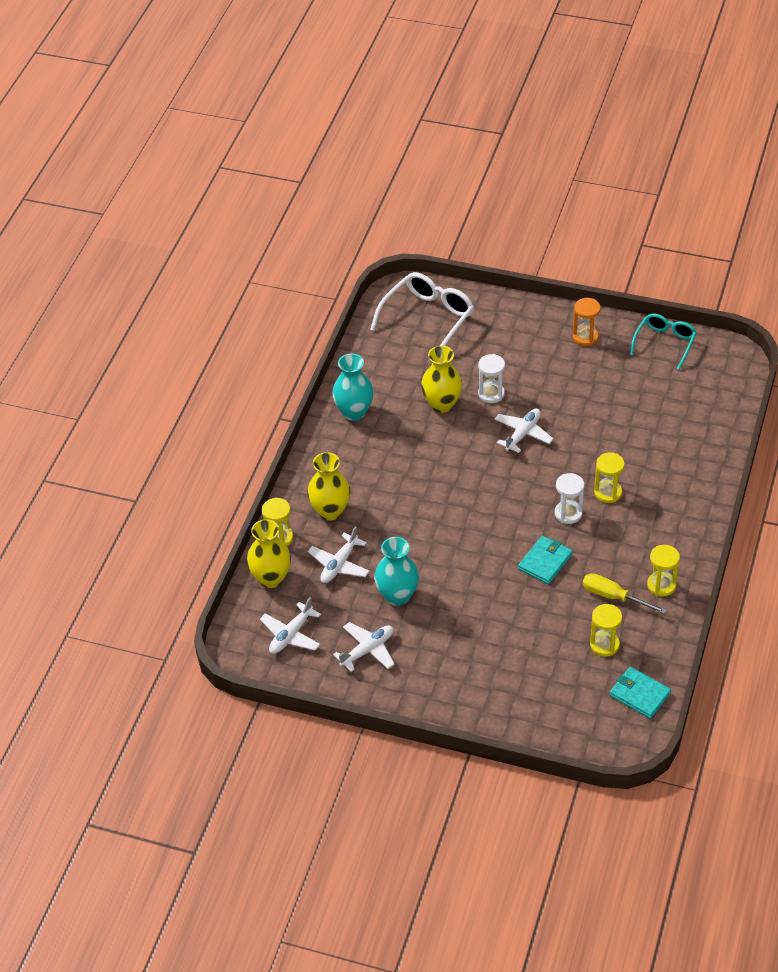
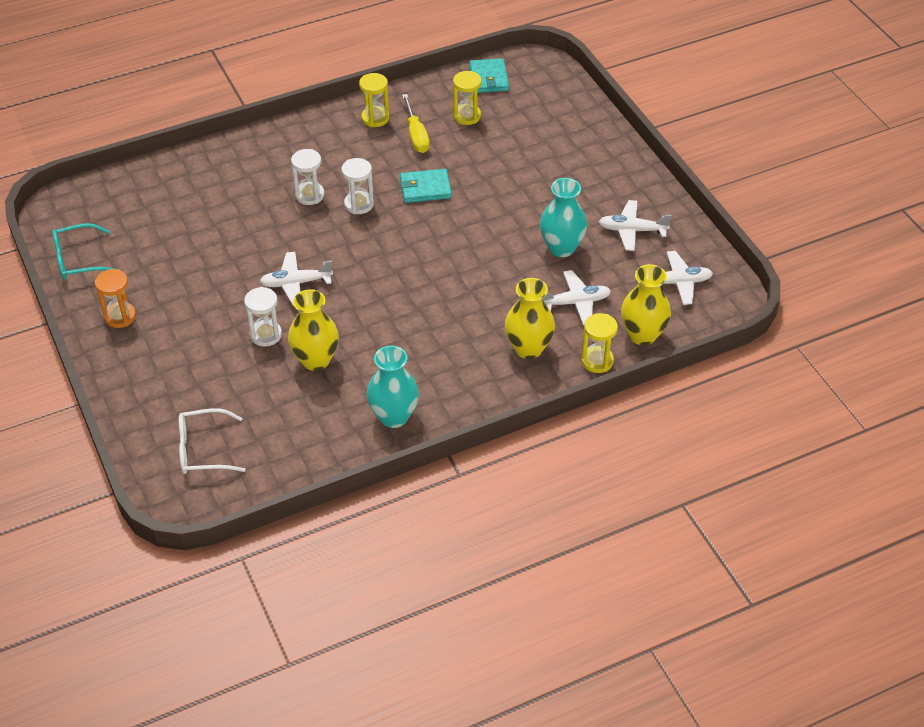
camera: 135 degrees left, 0 degrees up
(428, 318) = (203, 450): white glasses -> white glasses, size x0.65
(608, 493) = (309, 195): yellow hourglass -> white hourglass

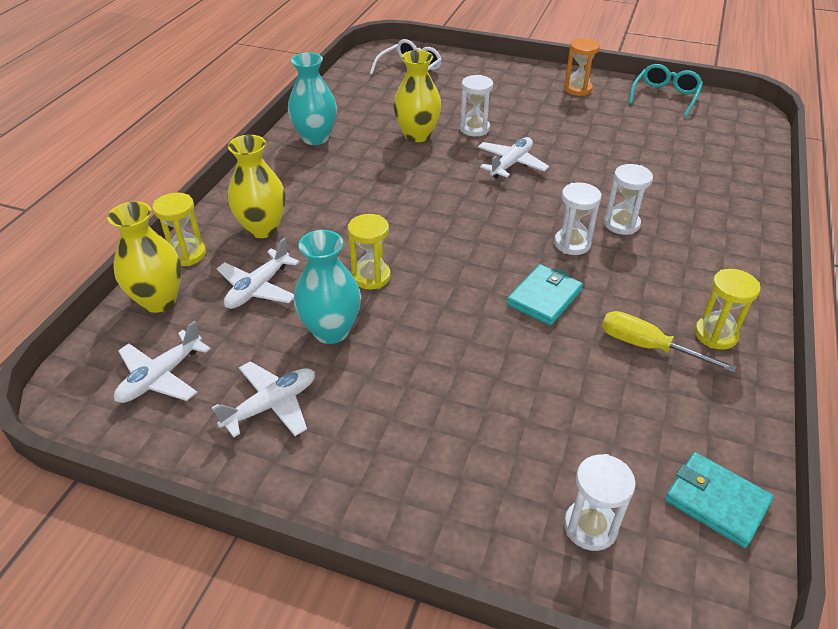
camera: 135 degrees right, 5 degrees down
(467, 116) = (644, 415): yellow hourglass -> yellow hourglass (371, 277)
(549, 103) = (590, 527): none -> white hourglass

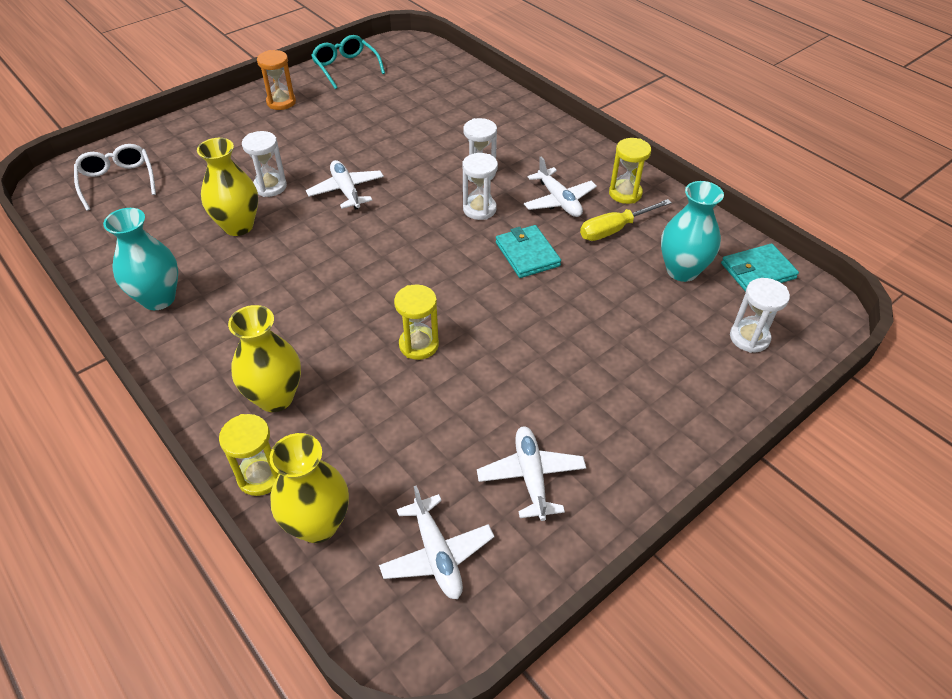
camera: 60 degrees left, 5 degrees up
(258, 288) = (367, 433): white plane -> white plane (559, 200)
(331, 331) = (468, 400): turquoise vase -> turquoise vase (682, 270)

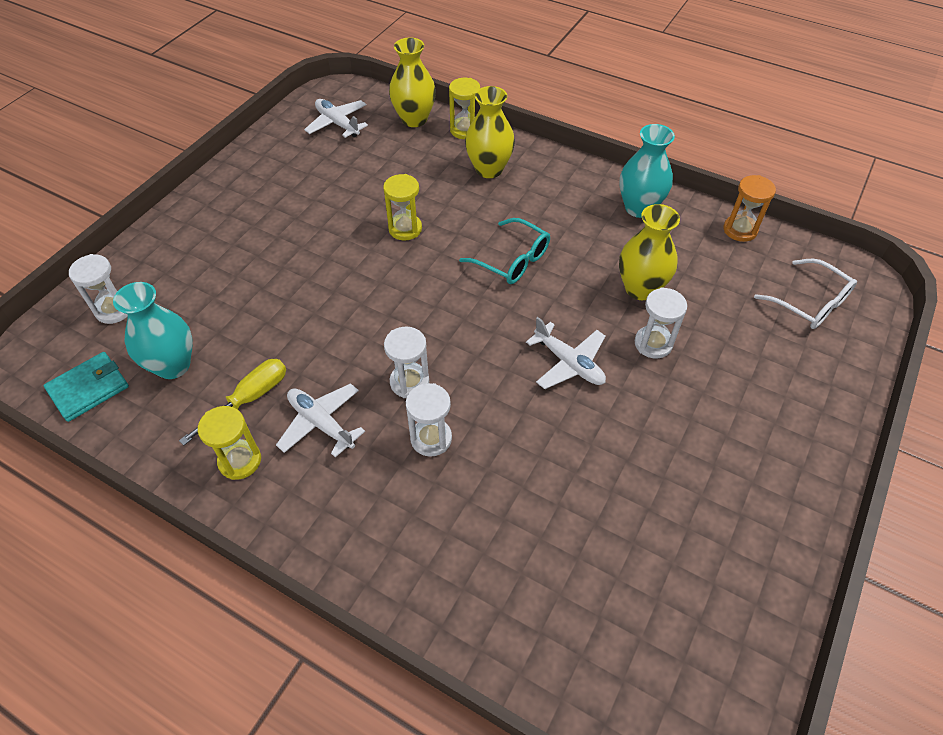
camera: 160 degrees right, 5 degrees up
(281, 102) = (769, 491): orange hourglass -> orange hourglass (740, 230)
(346, 67) = (751, 617): turquoise glasses -> turquoise glasses (512, 260)
(527, 254) = (339, 339): turquoise wallet -> none
(531, 477) = (290, 170): white plane -> none

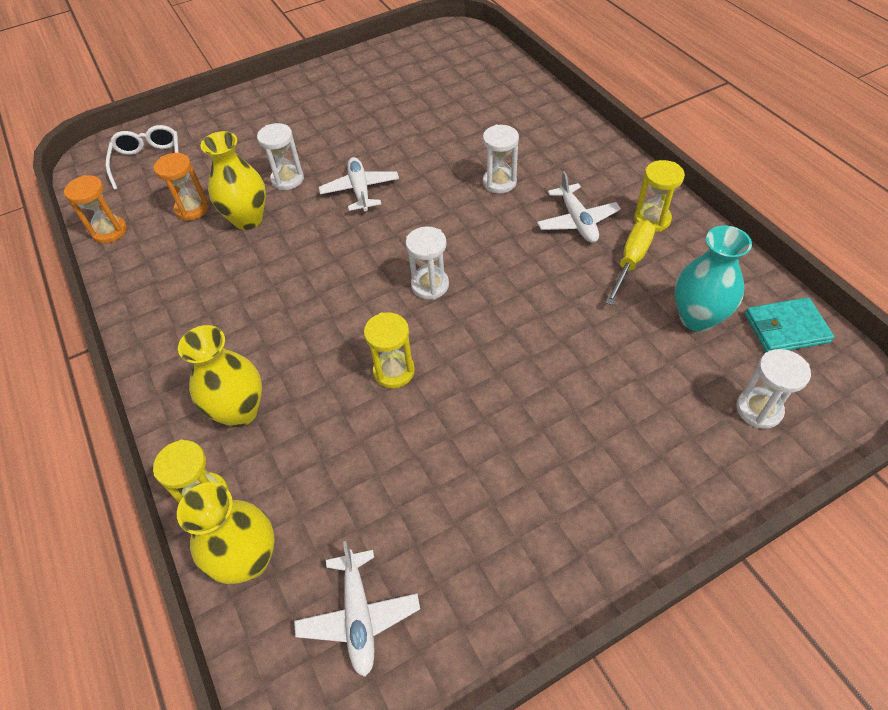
camera: 145 degrees left, 0 degrees up
(249, 399) = (631, 261): yellow screwdriver -> yellow screwdriver turned 135 degrees clockwise
(409, 382) = (490, 223): white hourglass -> white hourglass (430, 285)
(512, 260) = (322, 288): turquoise glasses -> none
(639, 208) = (156, 289): turquoise vase -> none
(701, 276) = (192, 209): none -> orange hourglass

